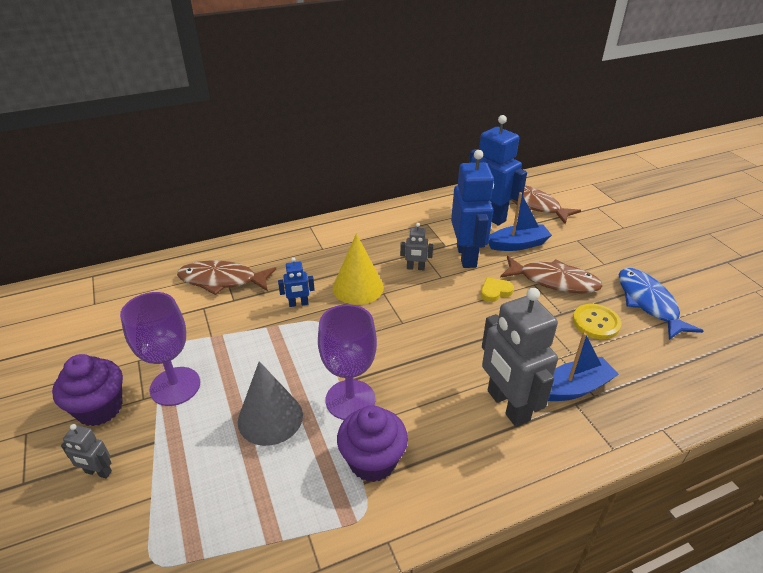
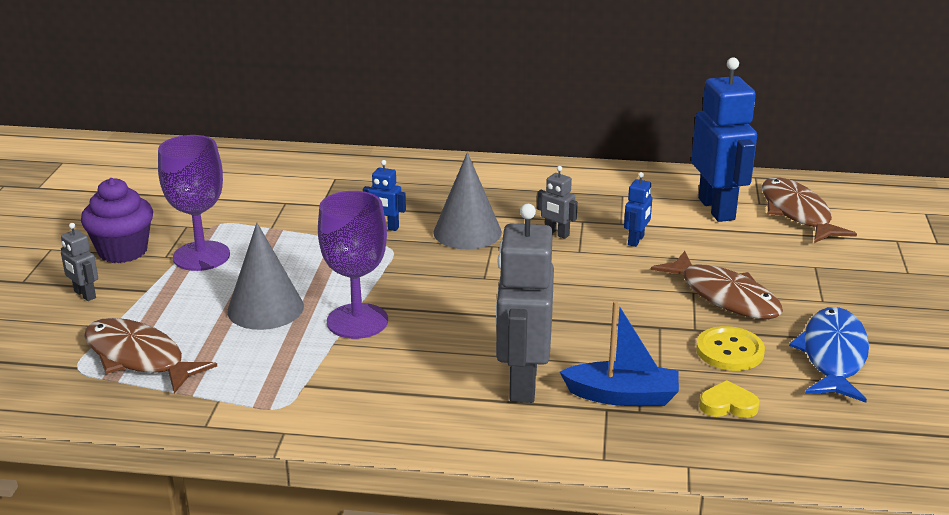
camera: 30 degrees right, 10 degrees down
(222, 280) = (326, 184): brown fish -> brown fish (139, 358)
(358, 287) = (467, 232): yellow cone -> grey cone
(372, 461) = (330, 373): purple cupcake -> none
(467, 256) = (636, 240): blue robot -> blue robot, size x0.45
(495, 291) = (631, 283): yellow heart -> yellow heart (728, 405)
(518, 244) = (721, 248): blue boat -> none

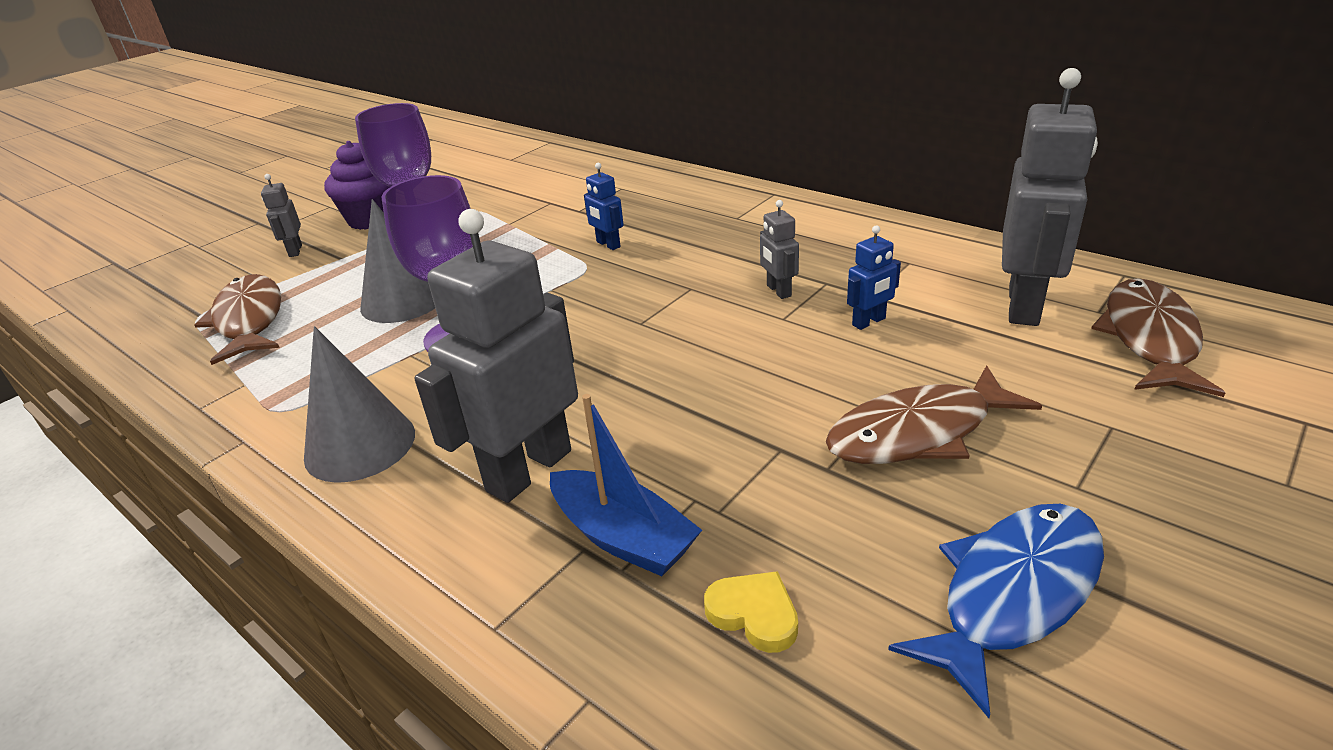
camera: 35 degrees right, 5 degrees up
(467, 232) = (682, 267): grey cone -> grey cone (360, 445)
(717, 209) = (1024, 306): blue robot -> grey robot
(724, 296) = (918, 432): brown fish -> brown fish turned 75 degrees clockwise
(729, 351) = (844, 522): yellow button -> none

